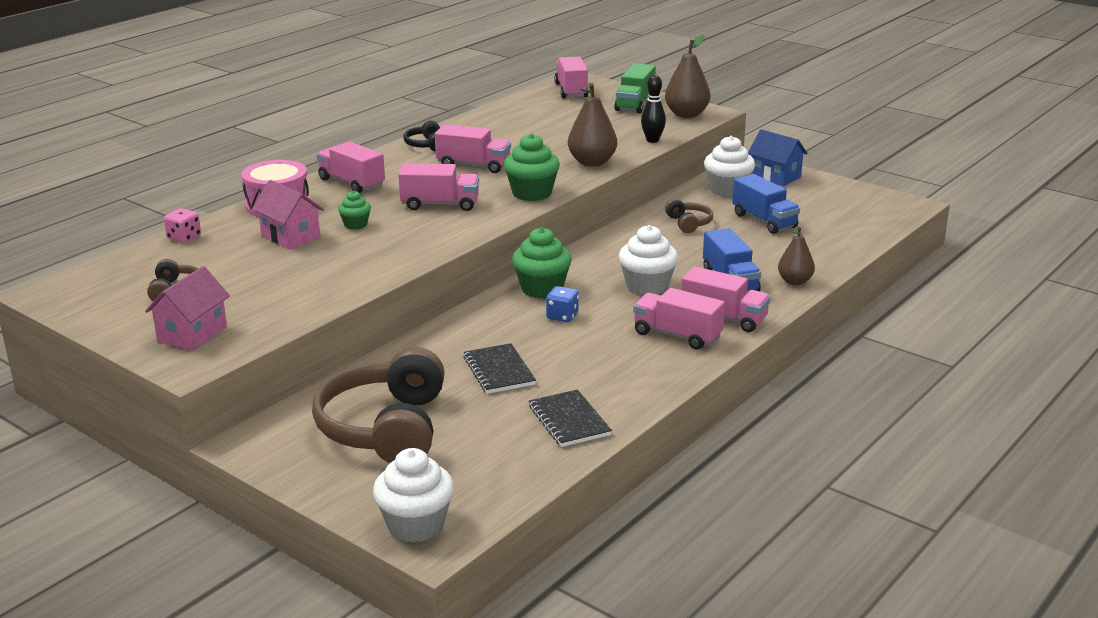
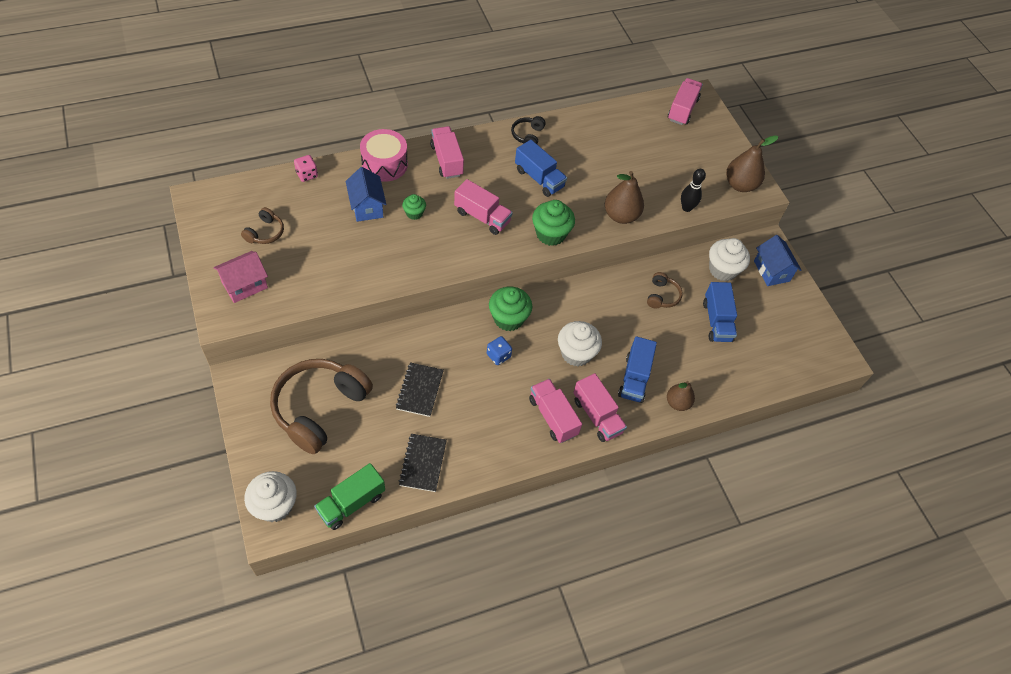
camera: 25 degrees right, 30 degrees up
(290, 236) = (367, 207): pink house -> blue house
(473, 165) = (539, 178): pink truck -> blue truck
(635, 104) = (714, 151): green truck -> green truck (351, 503)

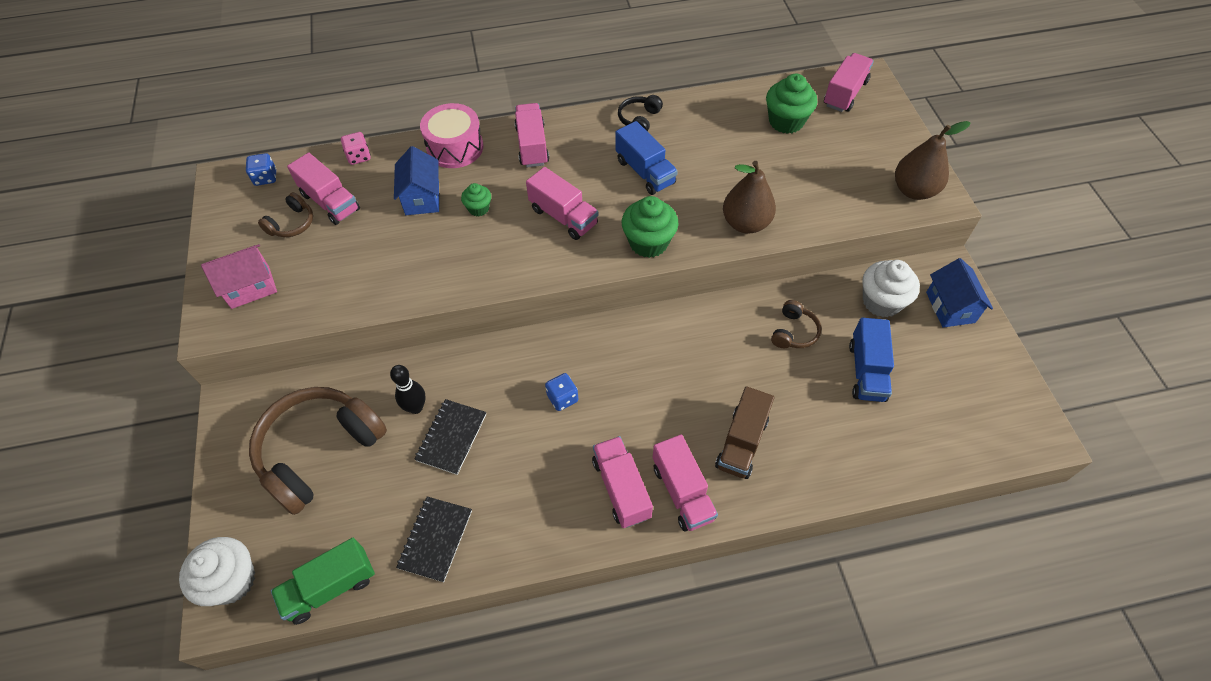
camera: 15 degrees right, 0 degrees up
(233, 195) = (265, 178): none -> blue dice
(292, 213) = (330, 202): none -> pink truck
(508, 318) = (584, 349): green cupcake -> green cupcake (786, 121)
(576, 353) = (666, 402): white cupcake -> none
(634, 378) = (741, 443): blue truck -> brown truck
(677, 403) = (798, 483): brown pear -> none
(686, 208) = (836, 217): black bowling pin -> black bowling pin (416, 407)

